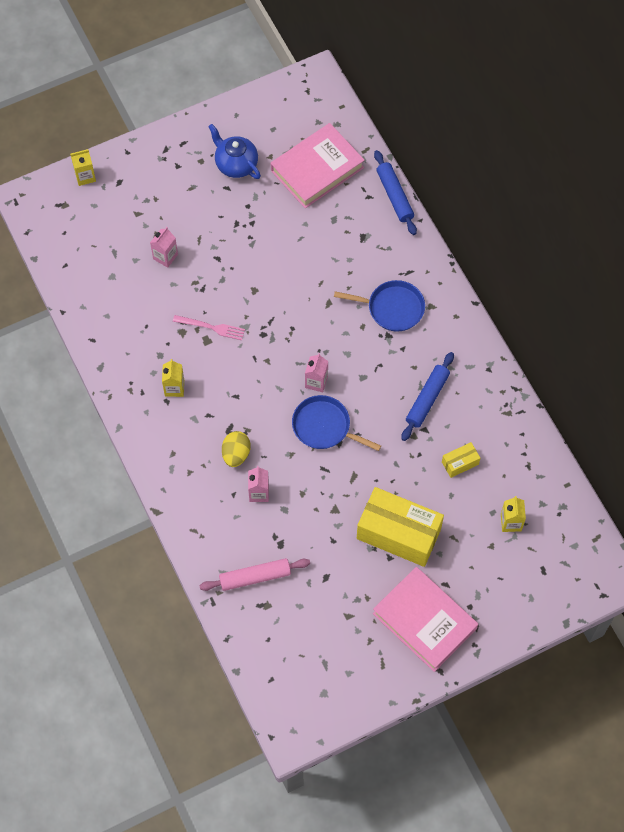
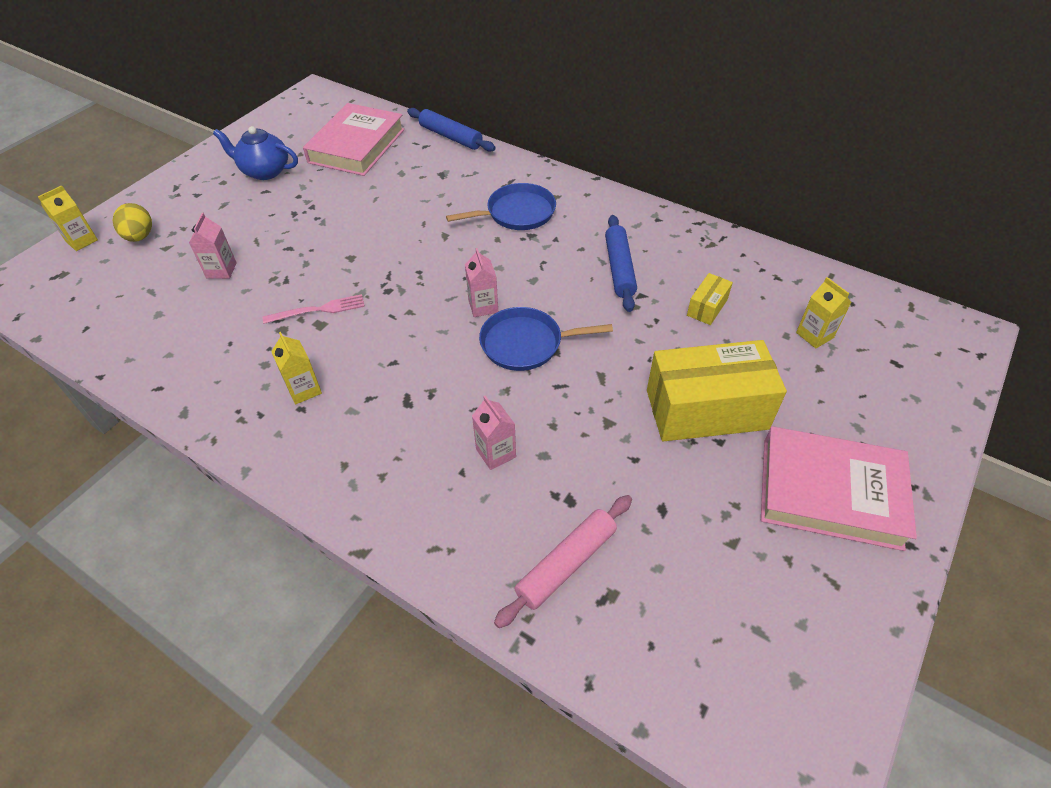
camera: 30 degrees left, 15 degrees down
(236, 454) = (434, 423): yellow egg -> yellow egg (140, 237)

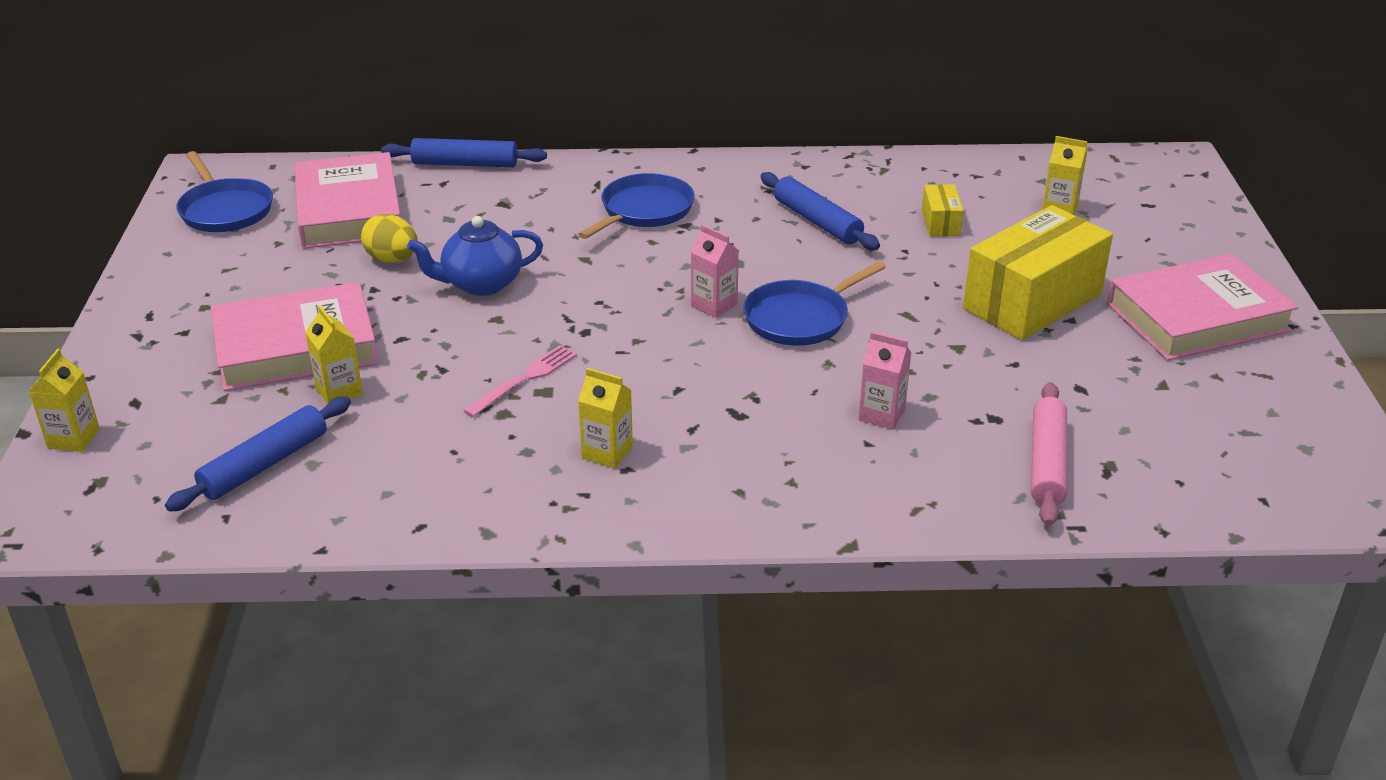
camera: 35 degrees left, 15 degrees down
(137, 302) = (264, 464): none -> blue rolling pin
(140, 237) = (163, 402): yellow egg -> yellow egg (392, 259)
(221, 270) = (339, 391): pink carton -> yellow carton
(234, 229) = (296, 347): none -> pink book
(265, 171) = (252, 276): blue teapot -> blue teapot (481, 284)
(299, 121) = (225, 210): none -> blue pan

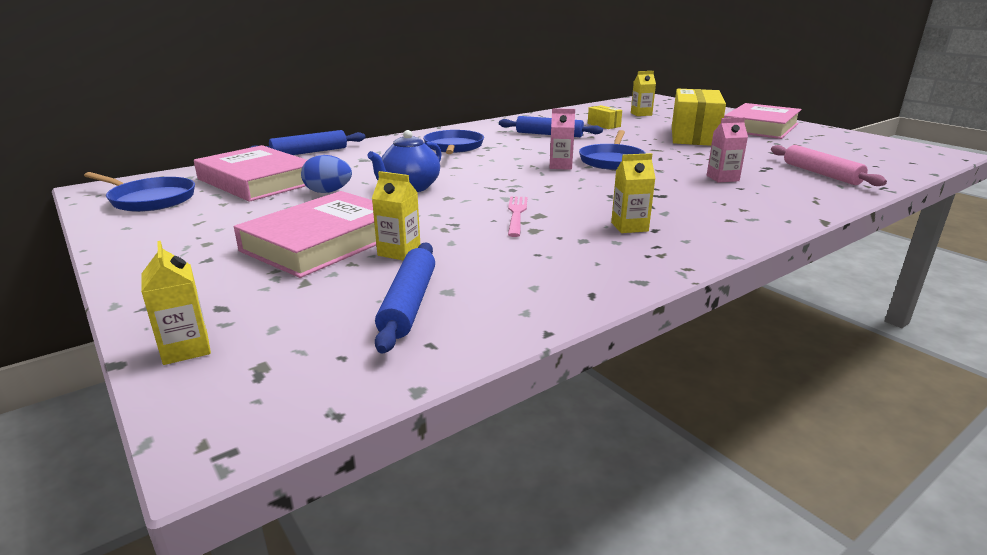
camera: 35 degrees left, 10 degrees down
(392, 259) = (328, 192): yellow egg -> blue egg

